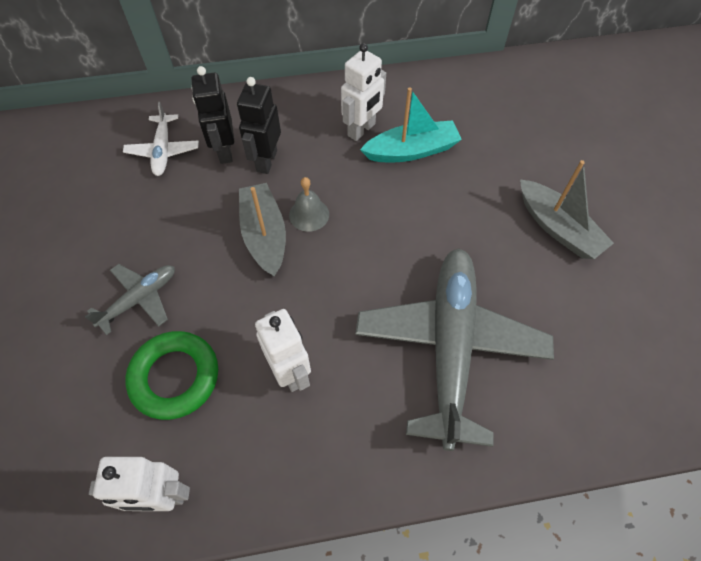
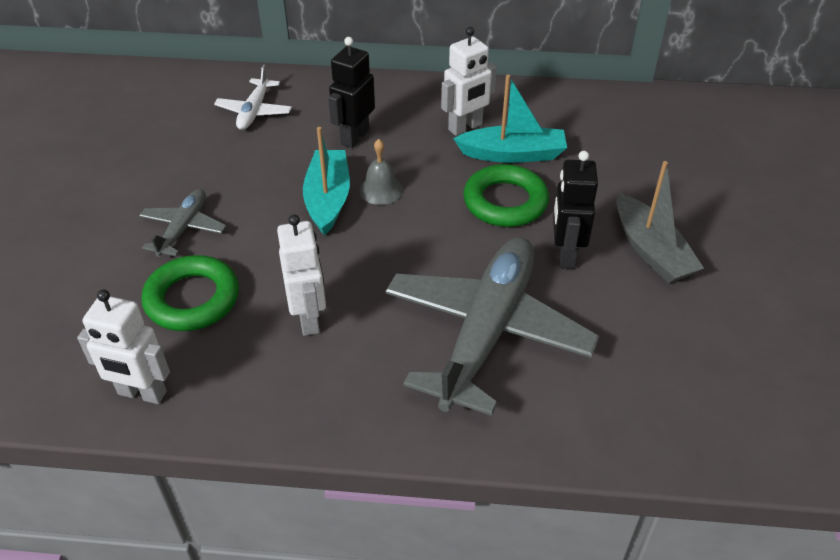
camera: 15 degrees right, 15 degrees down
(139, 299) = (183, 229): grey plane -> grey plane turned 45 degrees counterclockwise
(224, 151) = (315, 122): black robot -> black robot (565, 255)
(264, 235) = (328, 199): grey boat -> turquoise boat
(421, 204) = (505, 202): none -> green ring

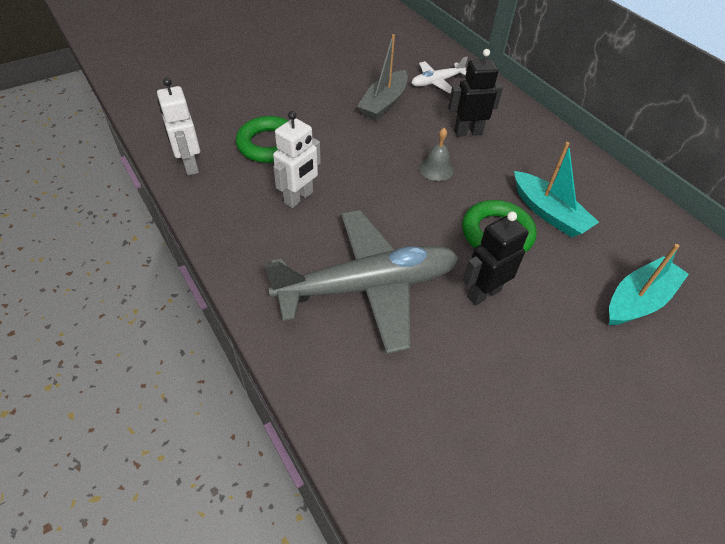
camera: 50 degrees right, 5 degrees up
(183, 229) = (316, 111): grey plane -> none
(328, 199) = (401, 151): turquoise boat -> turquoise boat (638, 300)
(465, 127) = (543, 176): white robot -> none
(651, 251) = (546, 344): grey boat -> grey boat (384, 103)

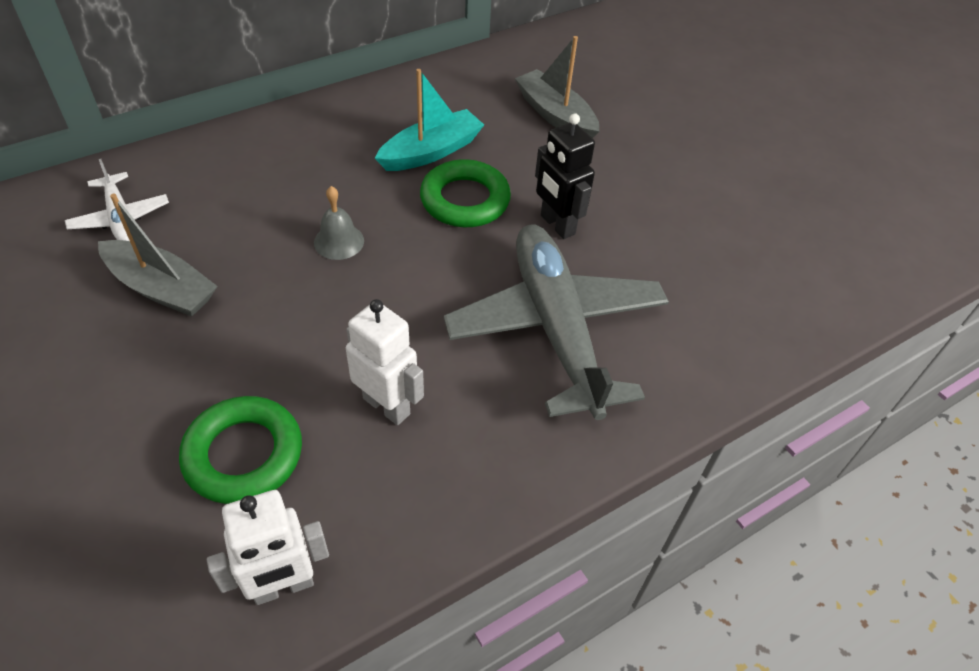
camera: 90 degrees left, 0 degrees up
(467, 132) = (262, 199): black robot -> none
(638, 300) = (555, 115): turquoise boat -> grey boat

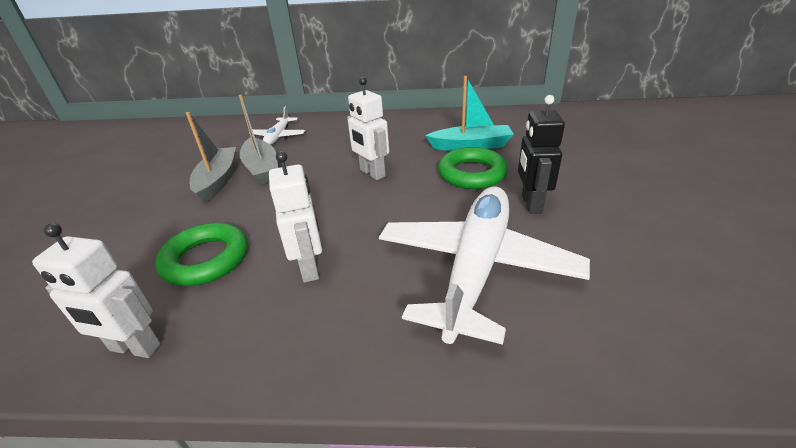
camera: 40 degrees right, 15 degrees down
(339, 241) = (372, 173): grey bell -> white robot
(555, 115) = (579, 146): grey boat -> grey boat (217, 180)
(556, 328) = (476, 267): grey plane -> white plane

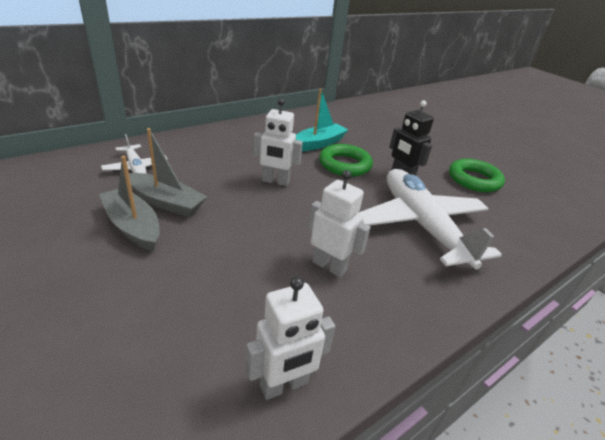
camera: 45 degrees left, 0 degrees up
(206, 259) = (236, 295): green ring -> green ring (474, 180)

